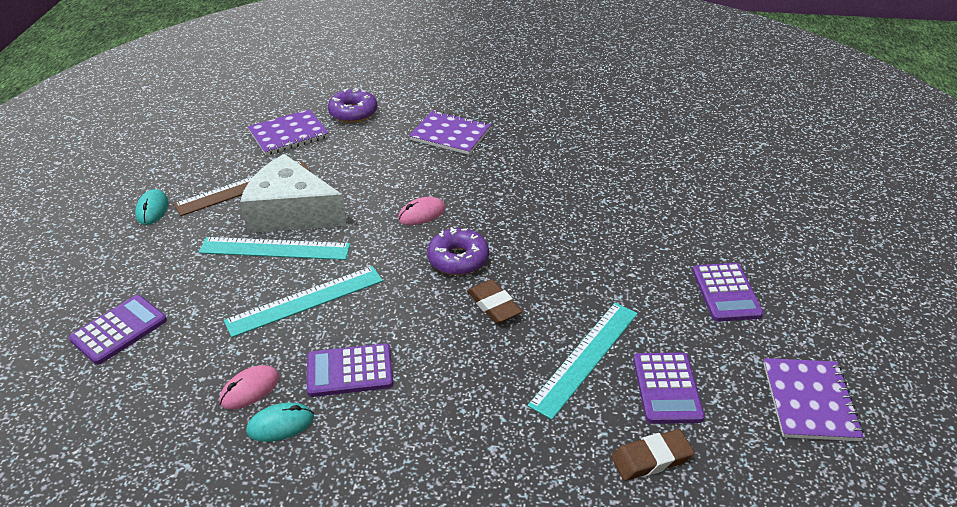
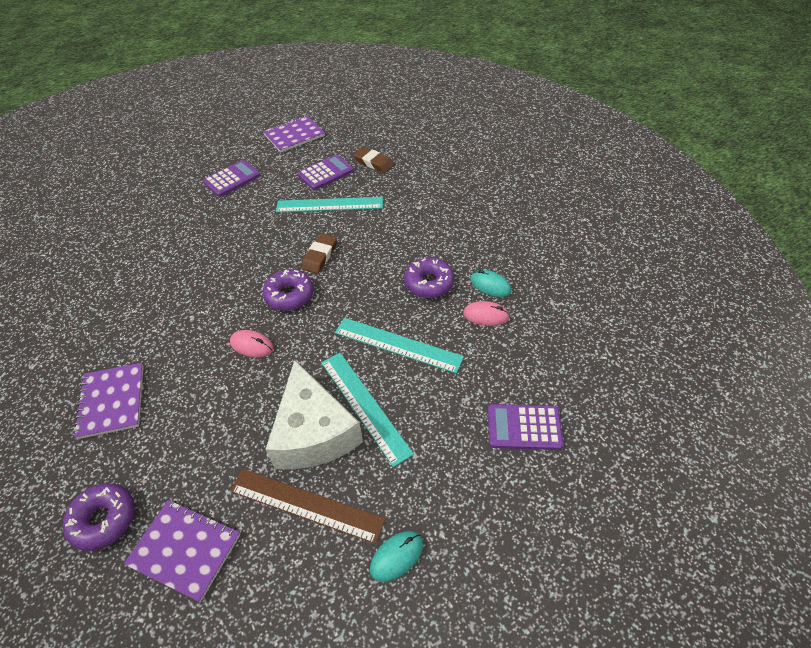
camera: 125 degrees left, 10 degrees up
(350, 371) = (429, 283): purple calculator -> purple donut

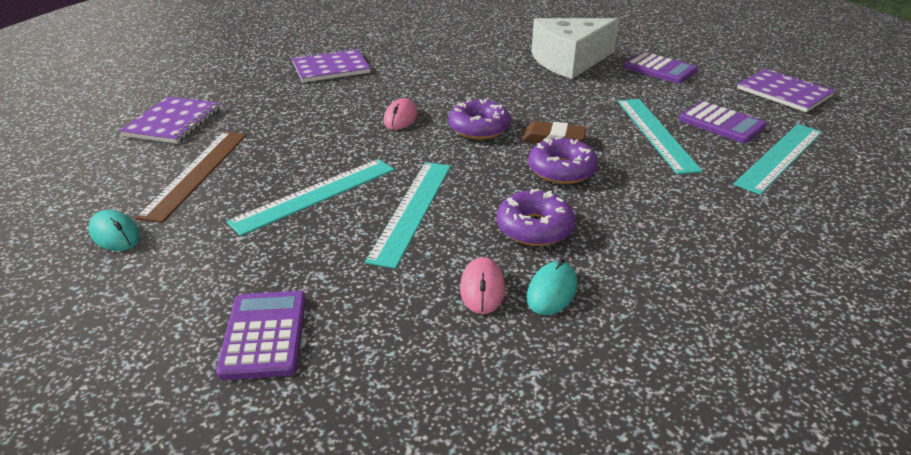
camera: 80 degrees right, 15 degrees down
(104, 519) = (214, 86): purple donut -> purple donut (561, 170)
(314, 432) = (282, 167): white cheese -> white cheese (569, 61)
(373, 163) = (779, 157): brown eraser -> turquoise ruler

